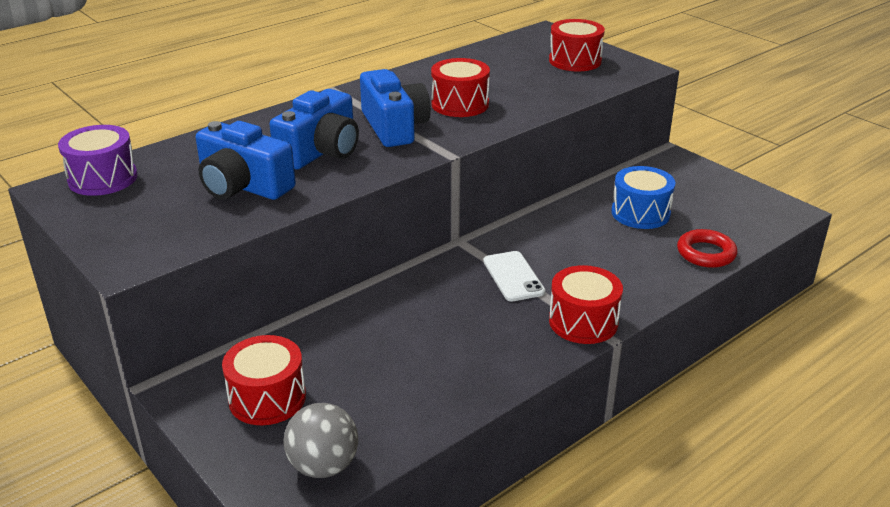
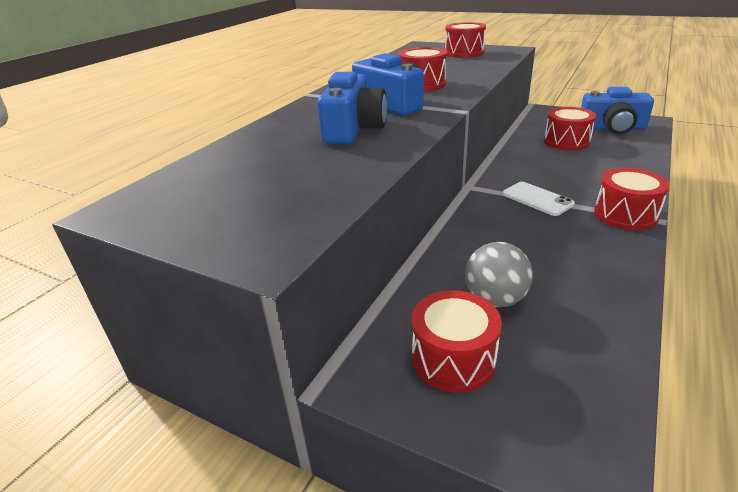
camera: 20 degrees left, 0 degrees up
(103, 178) = (161, 191): purple drum -> none
(243, 186) = (314, 165): blue camera -> blue camera (612, 128)
(323, 466) = (582, 409): grey ball -> grey ball (495, 299)
(640, 213) = (566, 141): blue drum -> red drum
(706, 253) = (638, 153): red ring -> none

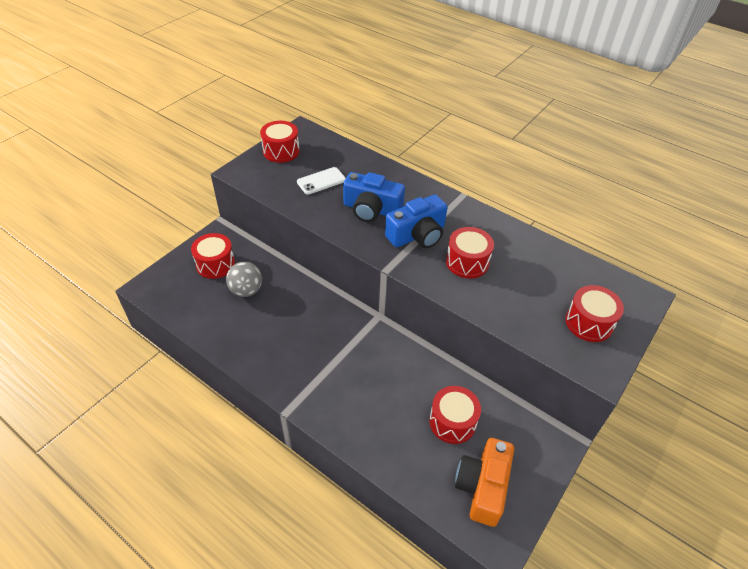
camera: 95 degrees right, 15 degrees up
(537, 199) = (344, 350): white phone -> white phone (321, 181)
(612, 128) = (482, 487): blue camera -> orange camera
(625, 215) = (302, 394): red drum -> red drum (281, 151)

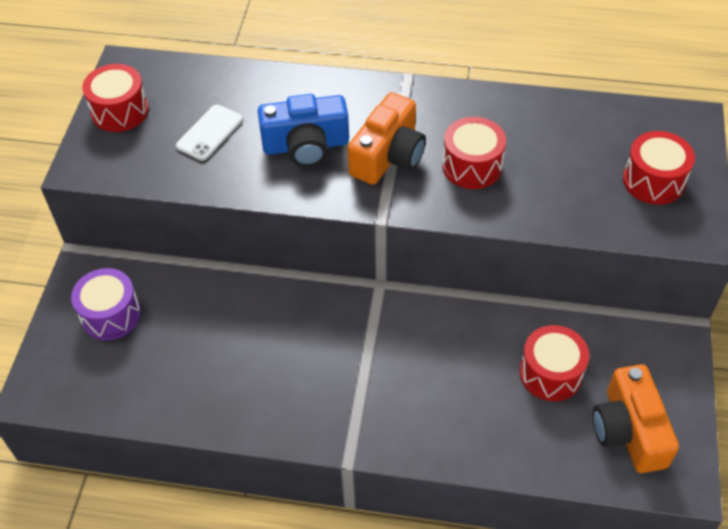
camera: 25 degrees left, 5 degrees up
(215, 264) = (111, 315): red drum -> purple drum
(246, 290) = (182, 331): grey ball -> none
(417, 235) = (388, 156): blue camera -> orange camera

